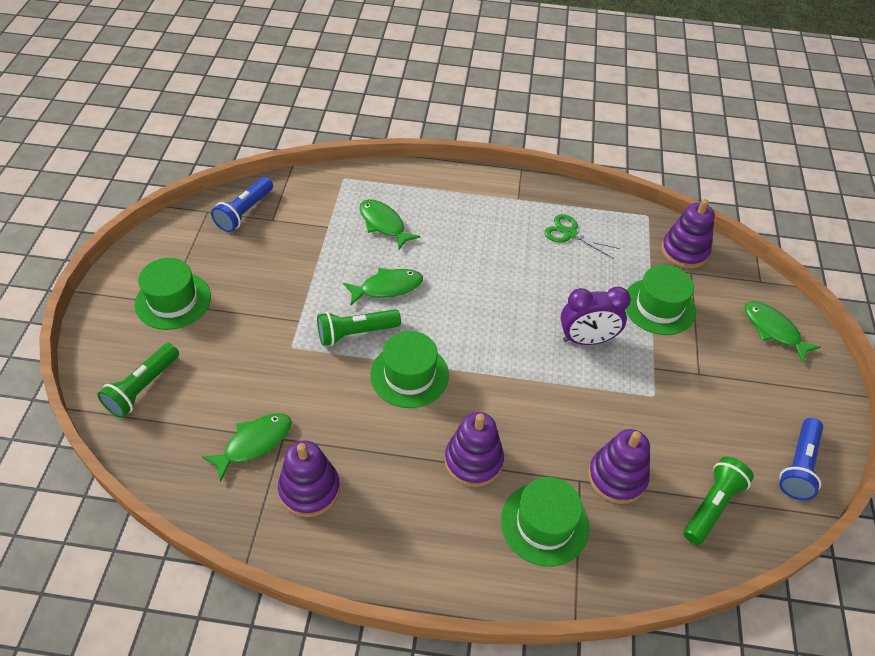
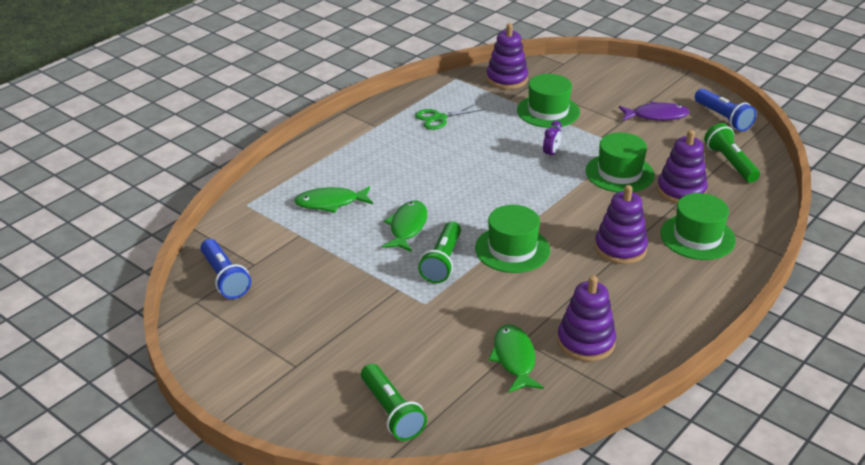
camera: 55 degrees left, 15 degrees down
(173, 300) = (297, 360): green hat -> green hat (619, 173)
(586, 340) = (551, 154): purple clock -> purple clock, size x0.51
(740, 401) = (656, 116): none -> purple fish
(773, 330) = (609, 78): green fish -> none

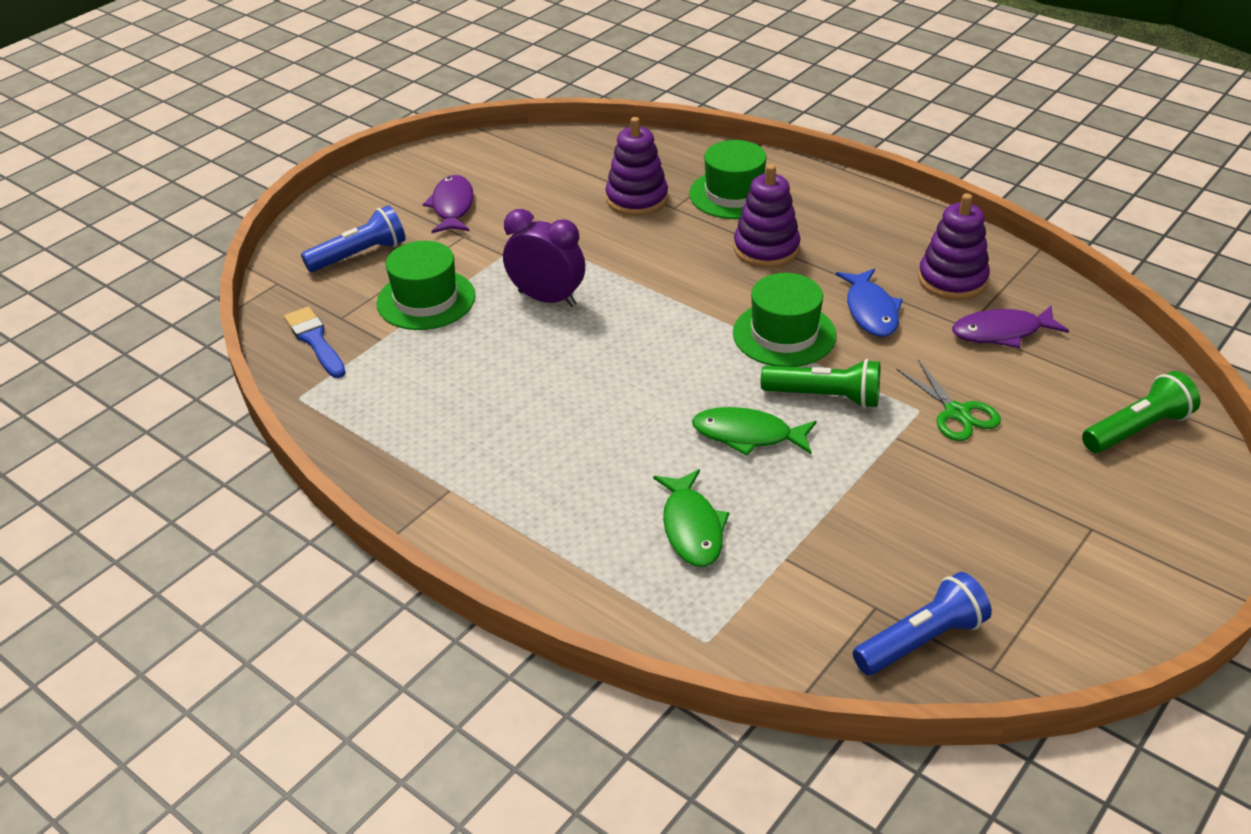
camera: 90 degrees left, 5 degrees up
(439, 118) = (432, 413): green scissors -> green scissors (956, 413)
(507, 79) = (315, 340): purple stacking toy -> blue brush
(514, 359) = (1001, 332): green fish -> purple fish
(541, 293) = (870, 311): none -> blue fish
(551, 154) = (547, 298): purple clock -> purple clock, size x1.96
(619, 173) = (597, 242): green hat -> none
(723, 118) = (465, 158): blue flashlight -> blue flashlight (359, 255)
(730, 163) = (573, 161): green flashlight -> none

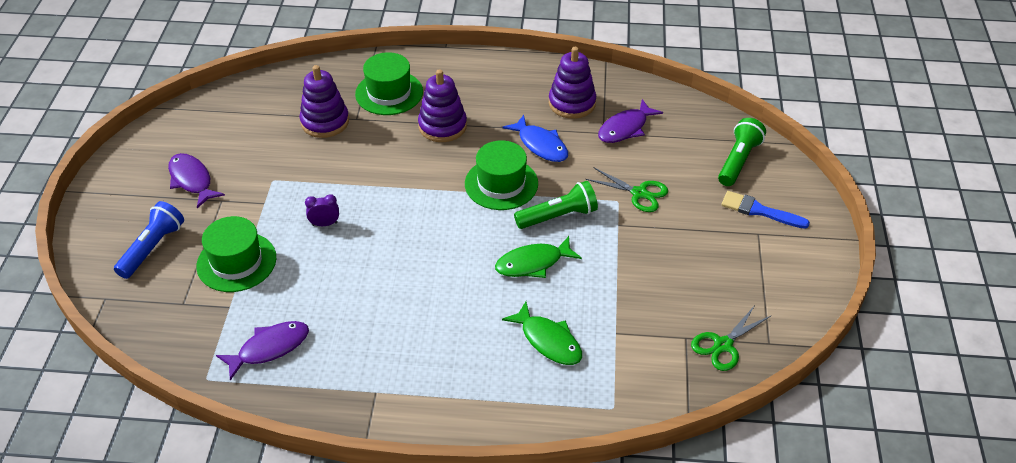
camera: 35 degrees left, 5 degrees up
(315, 340) = (179, 330): blue brush -> blue brush (759, 211)
(383, 396) = (269, 348): none -> purple fish
(547, 298) = (324, 224): purple clock -> purple clock, size x0.51
(921, 640) = (723, 345): blue flashlight -> green scissors

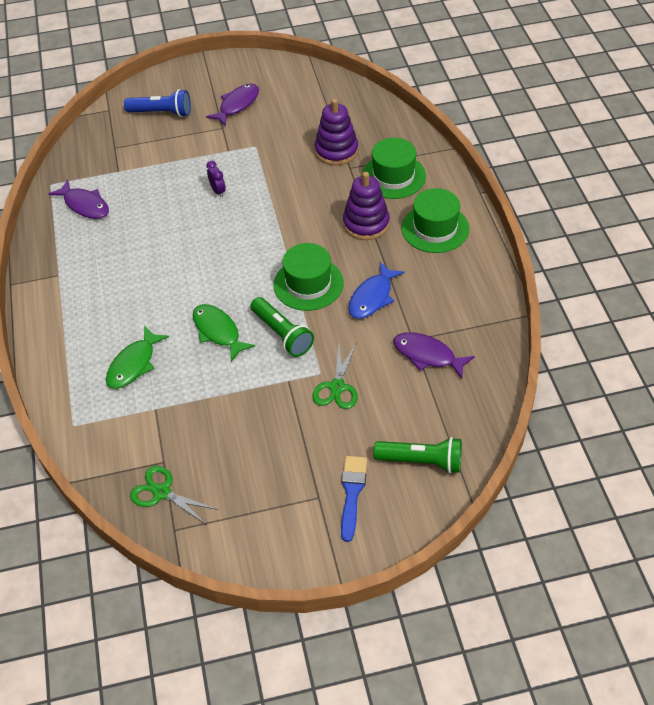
camera: 75 degrees right, 5 degrees up
(236, 262) = (162, 158): green hat -> green hat (435, 228)
(572, 103) = (445, 305): purple stacking toy -> none

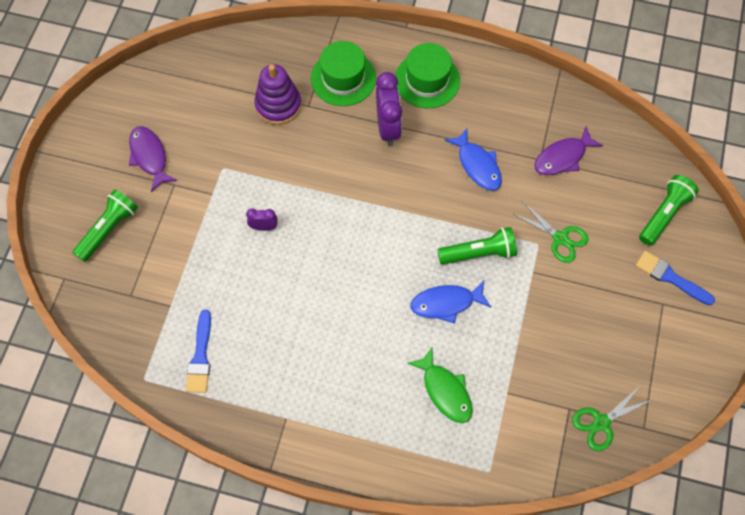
camera: 65 degrees left, 15 degrees up
(85, 205) = (200, 357): purple fish -> blue brush
(161, 113) = (109, 229): blue flashlight -> green flashlight
(218, 331) = (446, 303): green fish -> blue fish
(308, 284) = (432, 206): green hat -> none
(366, 224) = (388, 128): purple stacking toy -> purple clock

